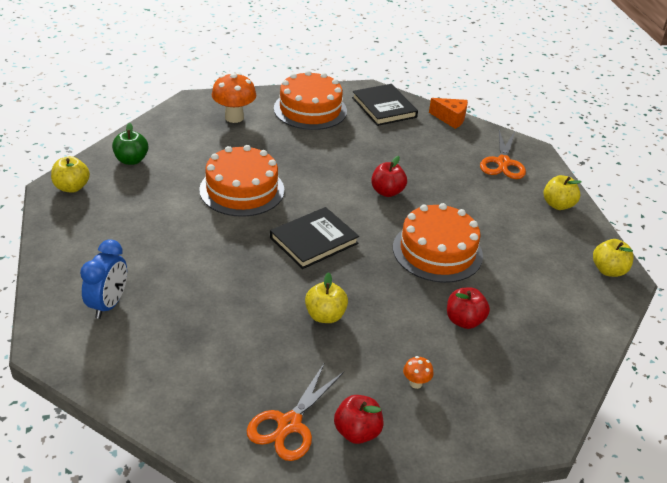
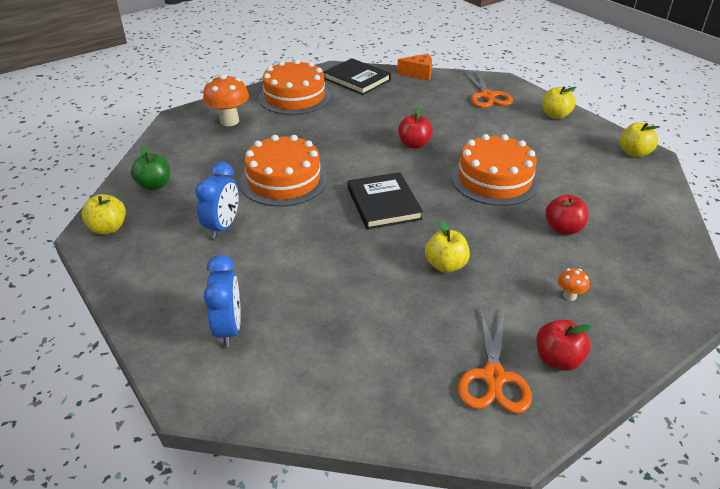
camera: 20 degrees left, 0 degrees up
(161, 216) = (223, 227): none -> blue clock
(314, 240) = (383, 203): black book -> black book turned 45 degrees counterclockwise

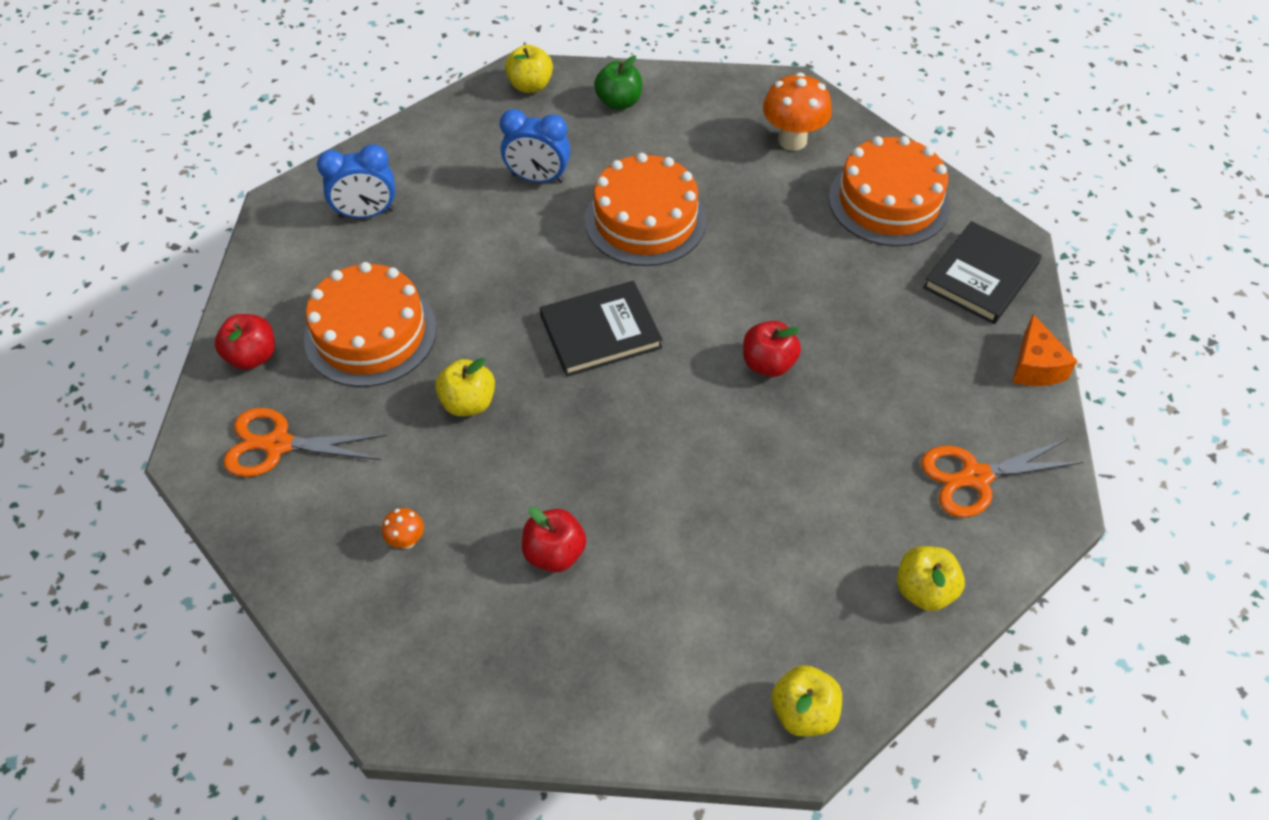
camera: 85 degrees right, 15 degrees up
(494, 179) = (679, 471): orange cake -> orange cake (370, 333)
(557, 359) = (298, 512): red apple -> red apple (252, 356)

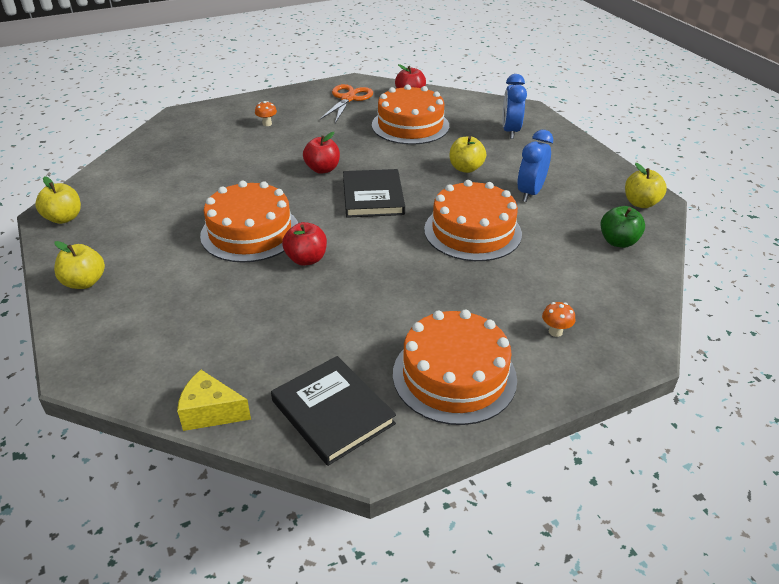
camera: 105 degrees right, 15 degrees down
(468, 403) = (343, 148): yellow apple -> yellow apple (466, 168)
(554, 553) = (226, 160): red apple -> red apple (322, 169)
(737, 443) = (250, 232): none -> orange cake
(792, 140) = (555, 332): orange mushroom -> orange mushroom, size x0.48
(975, 477) = (140, 334): orange scissors -> none
(1035, 366) = (211, 412): orange cheese -> yellow cheese

